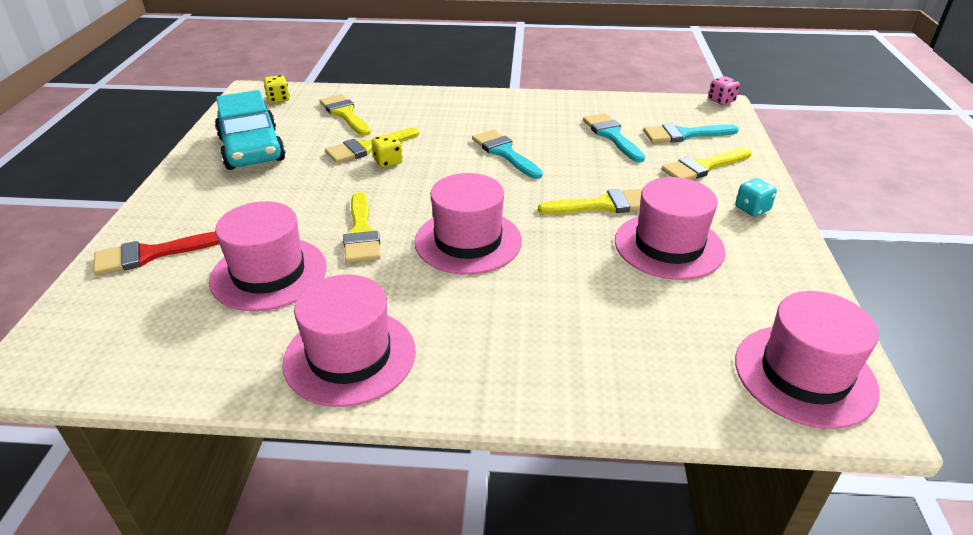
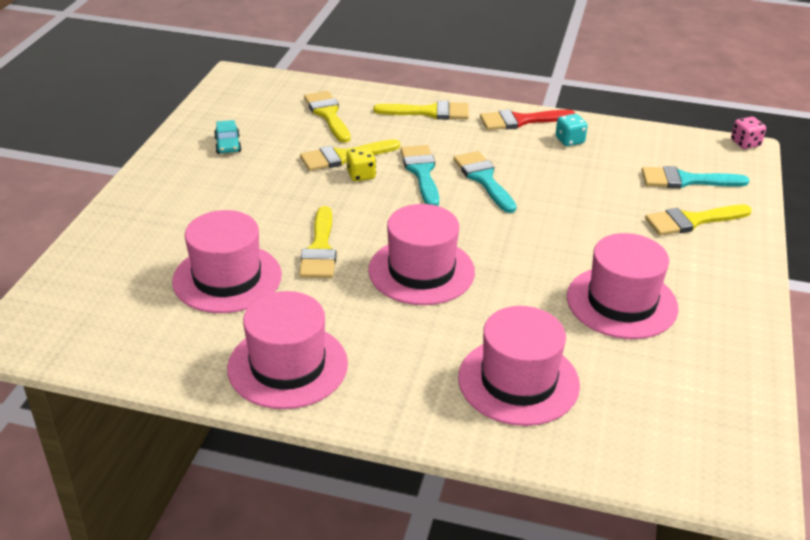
camera: 10 degrees right, 0 degrees up
(151, 254) = (122, 245): red brush -> red brush (520, 121)
(252, 149) = (228, 145): turquoise car -> turquoise car, size x0.42
(278, 99) = (262, 89): yellow dice -> none
(602, 205) = (568, 250): yellow brush -> yellow brush (429, 112)
(612, 135) = (605, 172): turquoise brush -> turquoise brush (421, 172)
(752, 209) = (726, 274): turquoise dice -> turquoise dice (569, 140)
(804, 375) = (705, 445): pink hat -> pink hat (518, 381)

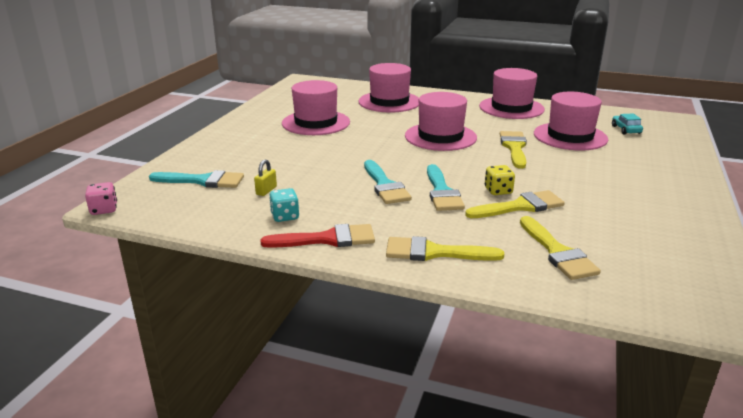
camera: 175 degrees left, 10 degrees down
(228, 145) = (647, 220): turquoise car -> turquoise car (626, 129)
(607, 169) = (266, 191): none -> yellow padlock
(692, 221) = (229, 156): yellow brush -> none

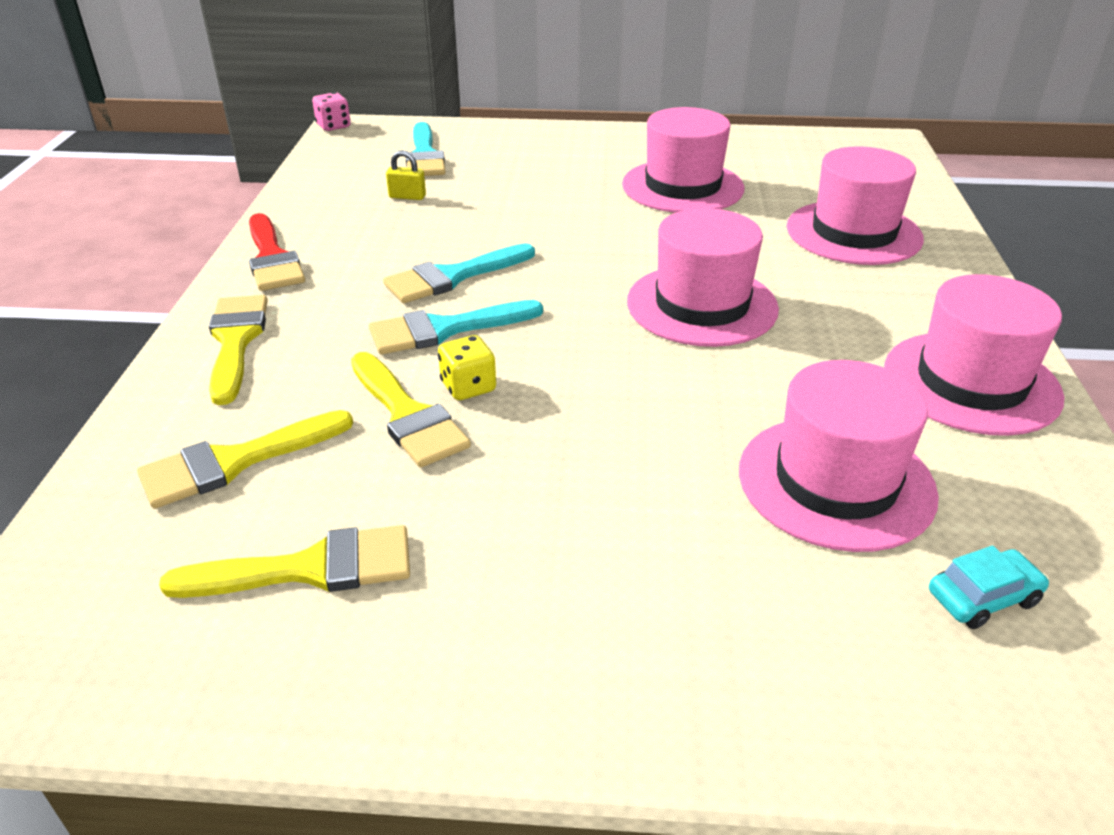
camera: 75 degrees right, 10 degrees up
(285, 216) = (333, 221): turquoise dice -> none
(514, 148) = (701, 397): yellow brush -> yellow brush (310, 568)

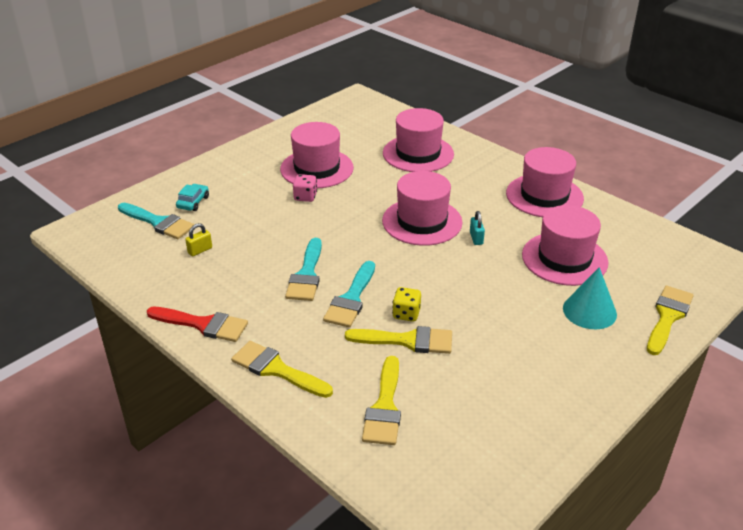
camera: 50 degrees left, 0 degrees up
(310, 568) = (483, 412): yellow brush -> yellow brush (668, 317)
(333, 126) = (62, 235): pink dice -> pink dice (305, 197)
(731, 581) = (589, 311): none -> turquoise cone
(740, 367) = (476, 238): none -> turquoise padlock
(983, 598) = (644, 265): turquoise car -> turquoise car (193, 202)

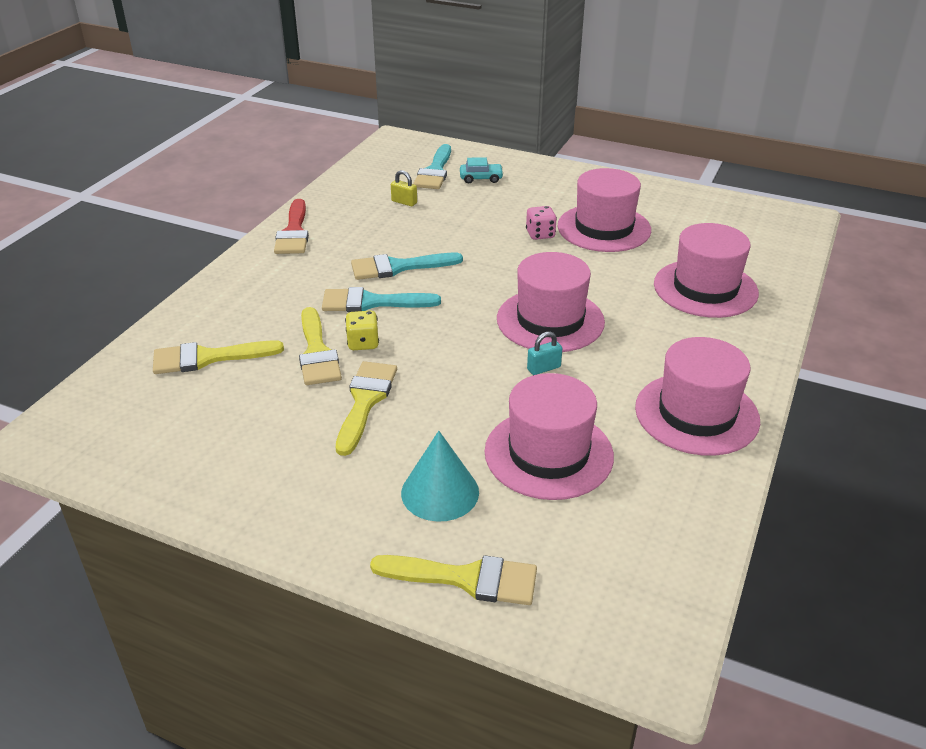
camera: 70 degrees right, 0 degrees up
(276, 369) = (244, 284): yellow brush -> yellow brush (365, 401)

